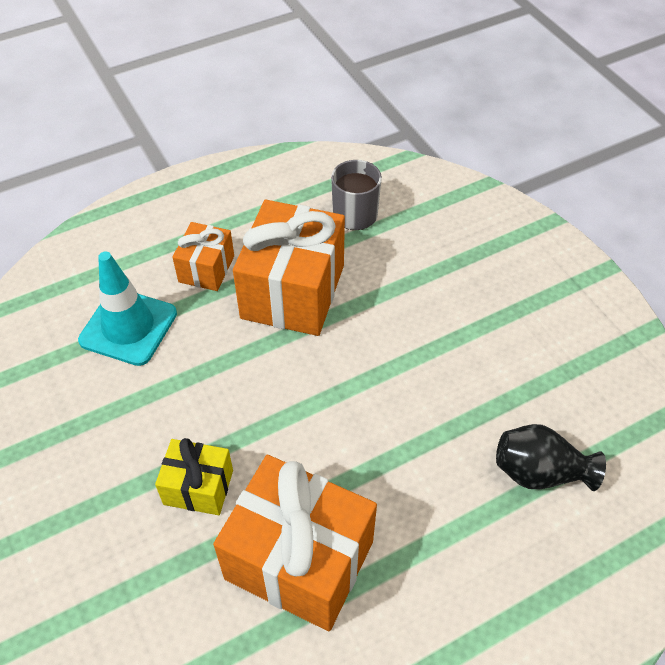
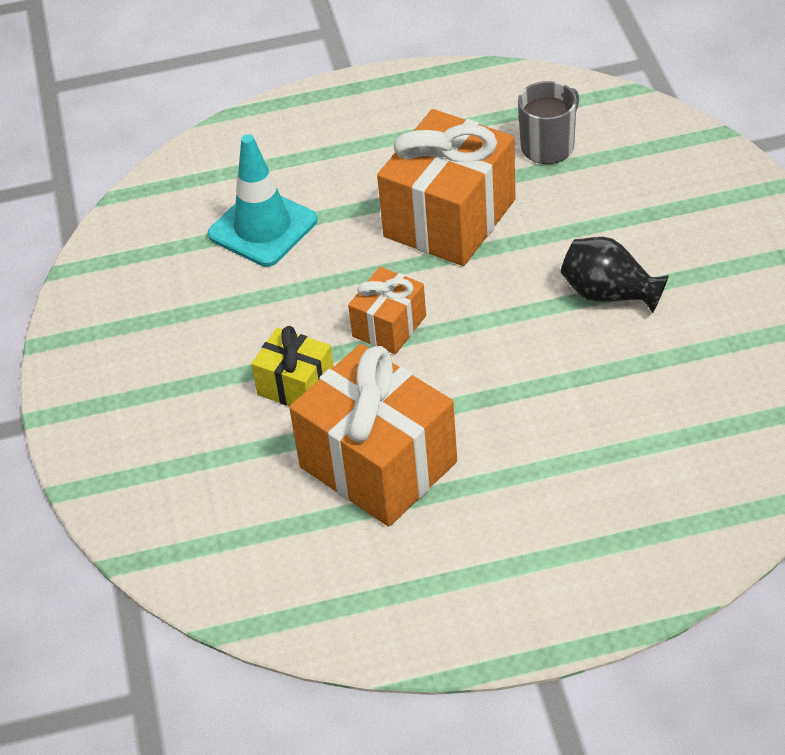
camera: 20 degrees right, 5 degrees down
(206, 269) = (361, 182): orange gift -> orange gift (389, 326)
(539, 472) = (657, 432): black vase -> black vase (609, 294)

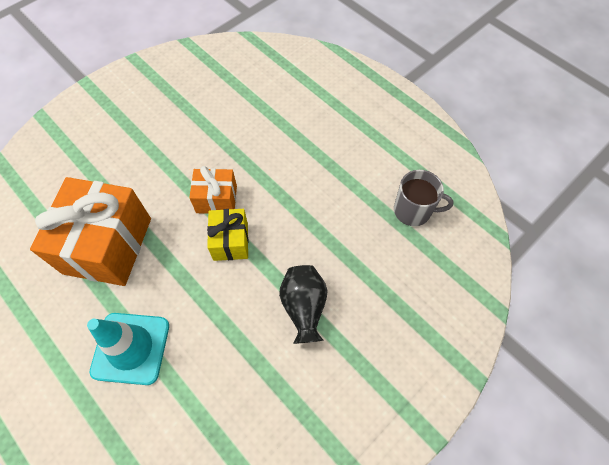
camera: 55 degrees right, 15 degrees up
(262, 228) = (260, 105): turquoise traffic cone -> turquoise traffic cone (131, 348)
(296, 386) = (151, 177): yellow gift -> yellow gift (230, 241)
(450, 218) = (319, 188): orange gift -> none

